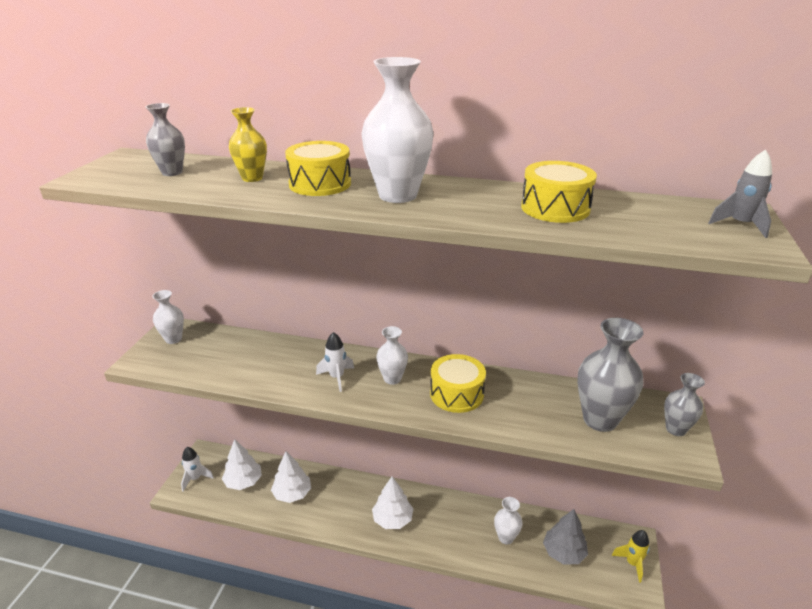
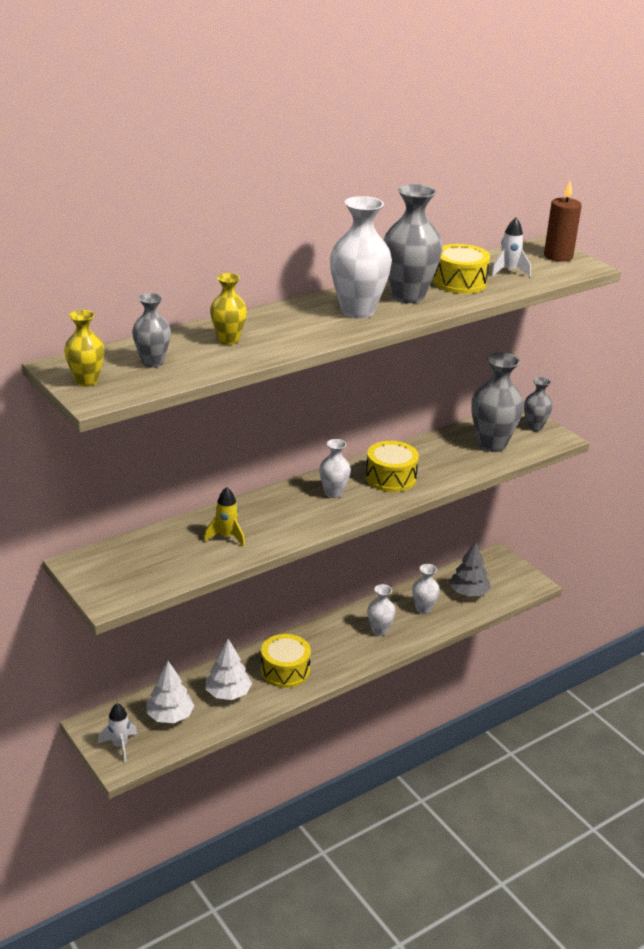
camera: 50 degrees left, 0 degrees up
(111, 168) = (86, 381): none -> yellow vase
(173, 339) = (100, 569): white vase -> white vase (379, 630)
(320, 184) = (287, 324): yellow drum -> yellow drum (285, 670)
(337, 377) = (294, 515): white rocket -> white rocket (508, 271)
(392, 519) = (333, 653): white tree -> none
(472, 201) = (408, 296): none -> grey vase
(632, 563) = (512, 570): yellow rocket -> yellow rocket (226, 537)
(740, 225) = (558, 256): grey rocket -> brown candle

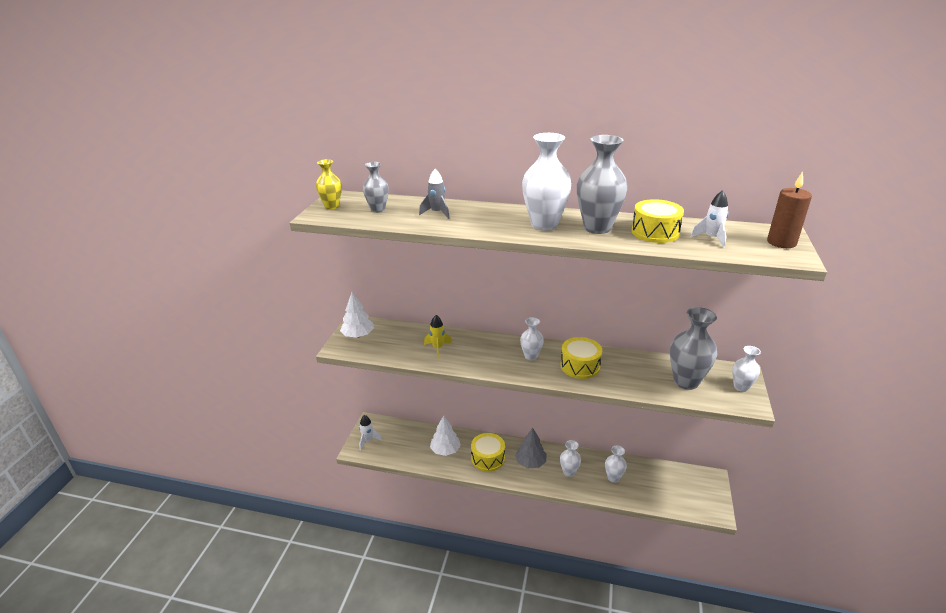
camera: 50 degrees right, 0 degrees up
(170, 716) = (406, 442): white tree -> white tree (358, 335)
(228, 340) = (437, 213): yellow vase -> grey rocket
(468, 592) = (658, 487): grey tree -> grey tree (530, 462)
(534, 427) = (741, 387): grey vase -> white vase

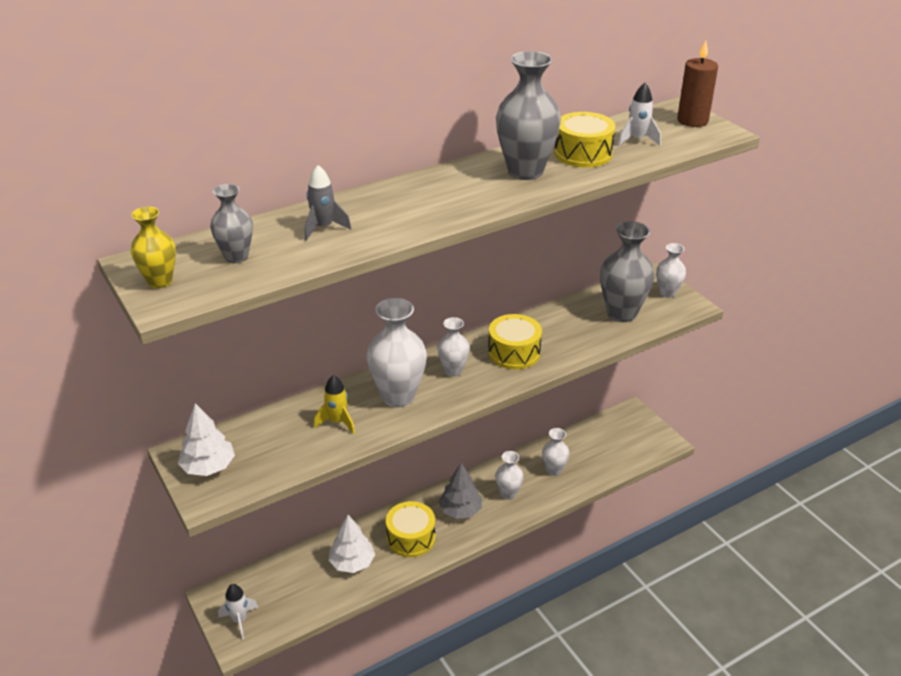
camera: 45 degrees left, 5 degrees up
(544, 224) = (468, 190): white vase -> white vase (398, 396)

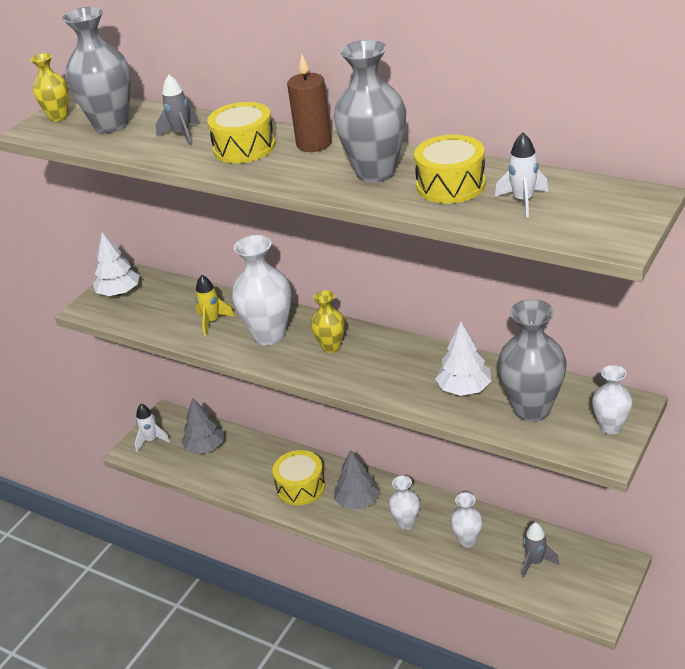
camera: 65 degrees right, 0 degrees up
(236, 257) = (111, 125): grey vase -> grey vase, size x1.77
(294, 582) = (205, 447): none -> grey tree
(352, 562) = (248, 467): white tree -> white tree (464, 389)
(453, 370) = (331, 347): white vase -> yellow vase
(514, 352) = (391, 368): yellow drum -> yellow drum (244, 147)
(601, 448) = (535, 562): none -> grey rocket
(692, 121) = (622, 215): brown candle -> brown candle (314, 144)

